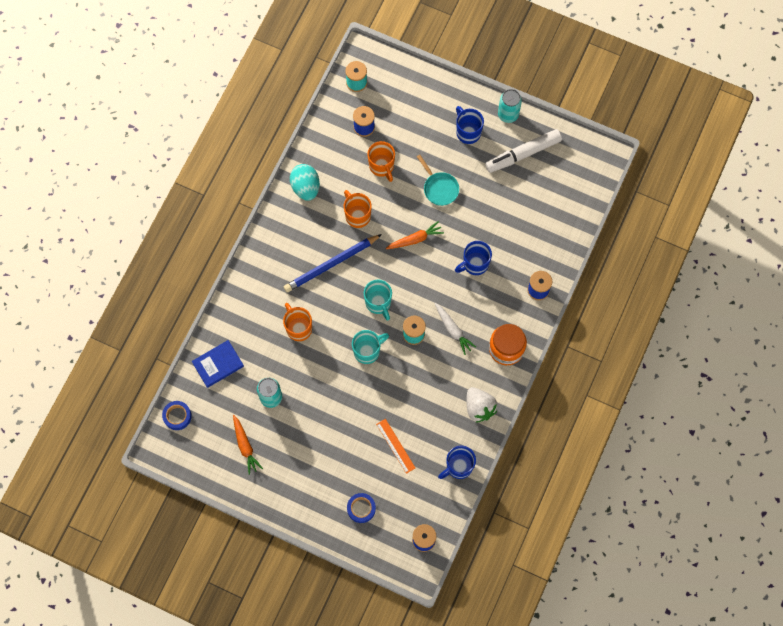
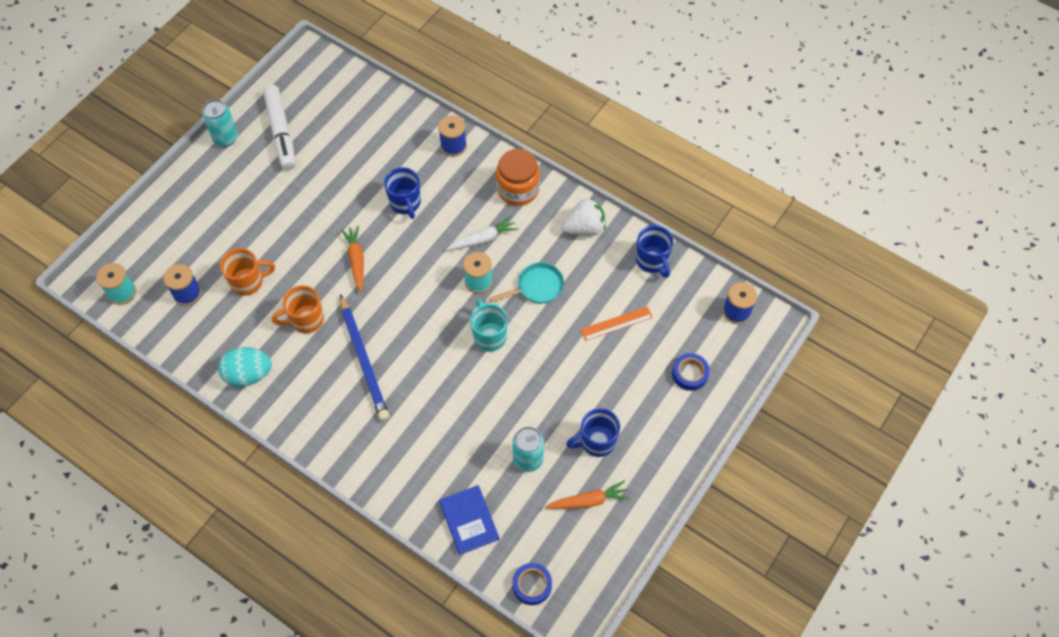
camera: 80 degrees left, 10 degrees down
(298, 328) = (440, 412): orange mug -> none
(378, 303) = (429, 314): turquoise mug -> none
(439, 188) = (297, 224): turquoise pan -> turquoise pan (537, 287)
(468, 132) = (234, 182): blue mug -> blue mug (596, 441)

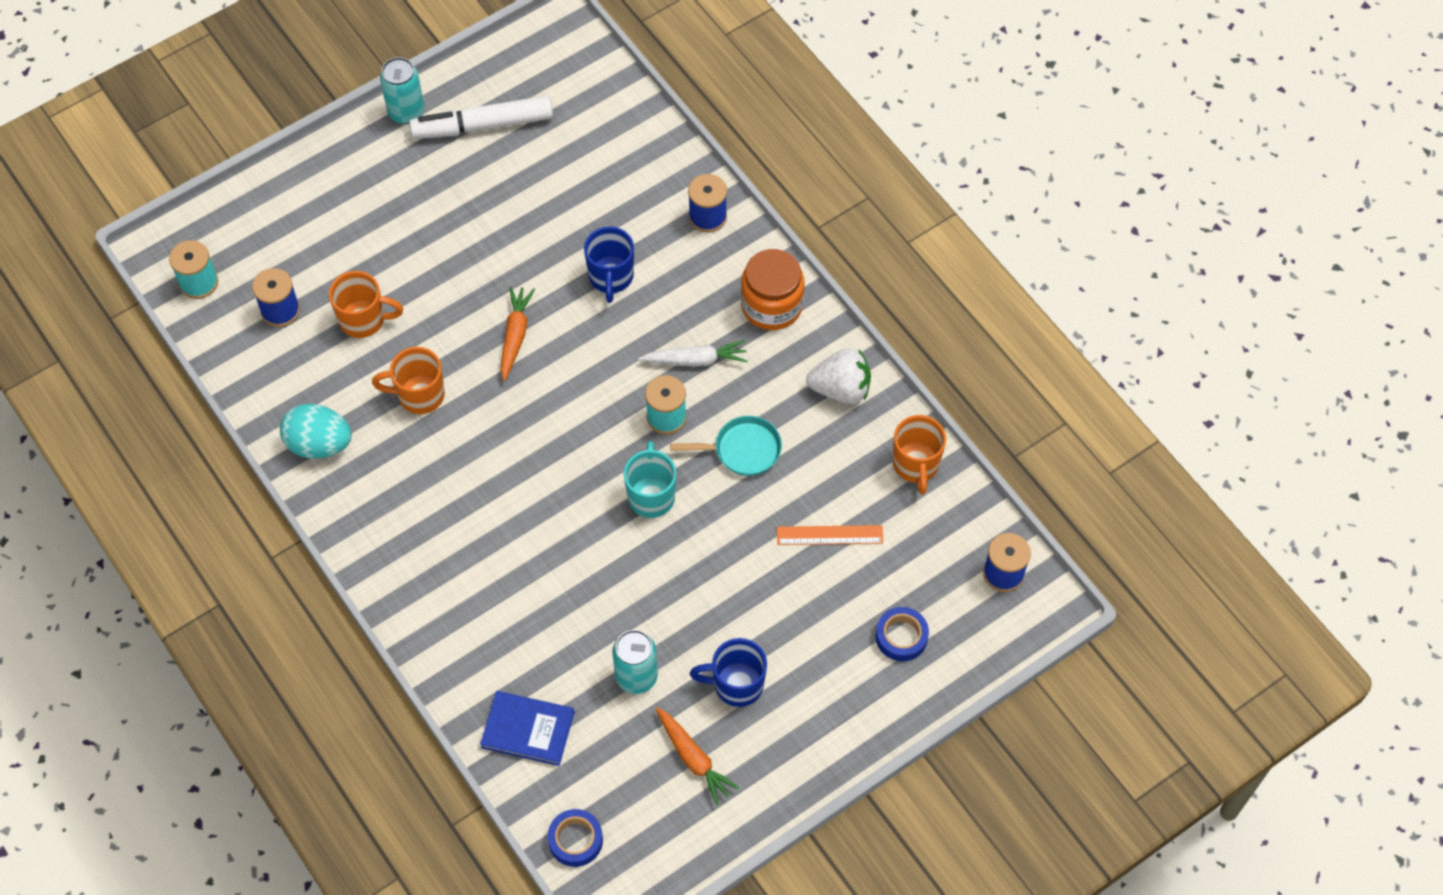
camera: 20 degrees right, 0 degrees up
(281, 132) = (483, 126): white marker -> white marker turned 75 degrees clockwise
(363, 360) = (473, 473): blue pencil -> none
(469, 520) = (528, 729): blue book -> blue book turned 75 degrees counterclockwise
(588, 501) = (693, 758): orange carrot -> orange carrot turned 45 degrees clockwise
(652, 261) = (916, 465): blue mug -> orange mug

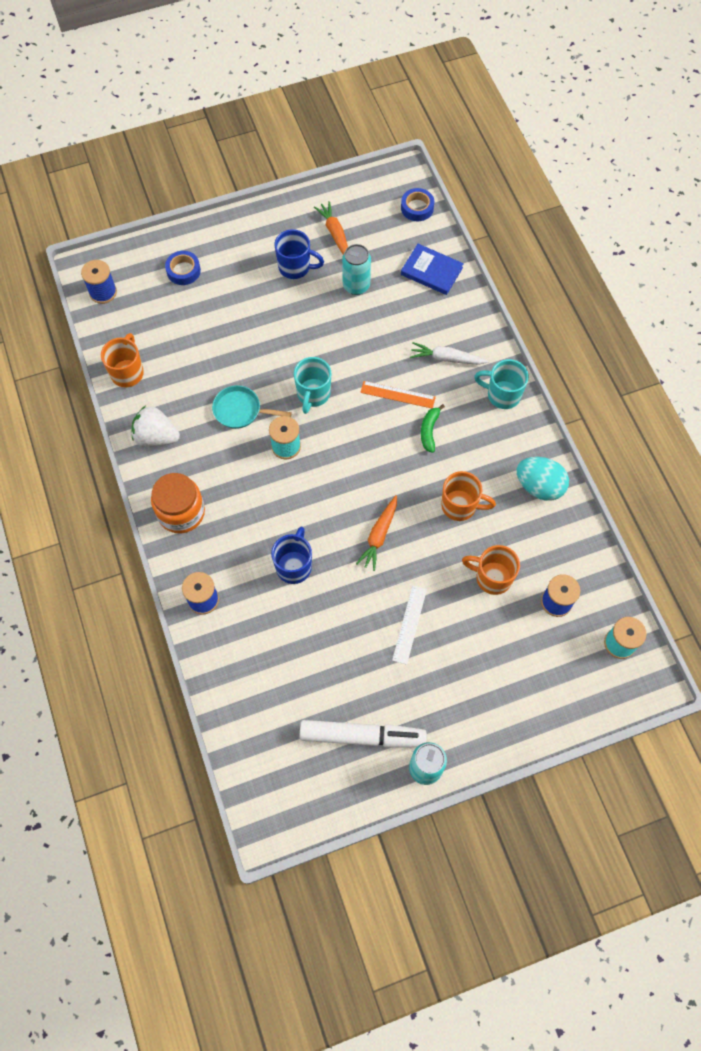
camera: 165 degrees left, 5 degrees up
(387, 558) = (502, 395): none -> turquoise mug
(455, 246) = (409, 624): none -> white ruler
(479, 483) = (429, 431): none -> green banana
(695, 360) = (251, 483): white carrot -> white carrot (446, 358)
(829, 535) = (203, 341): orange ruler -> orange ruler (398, 394)

